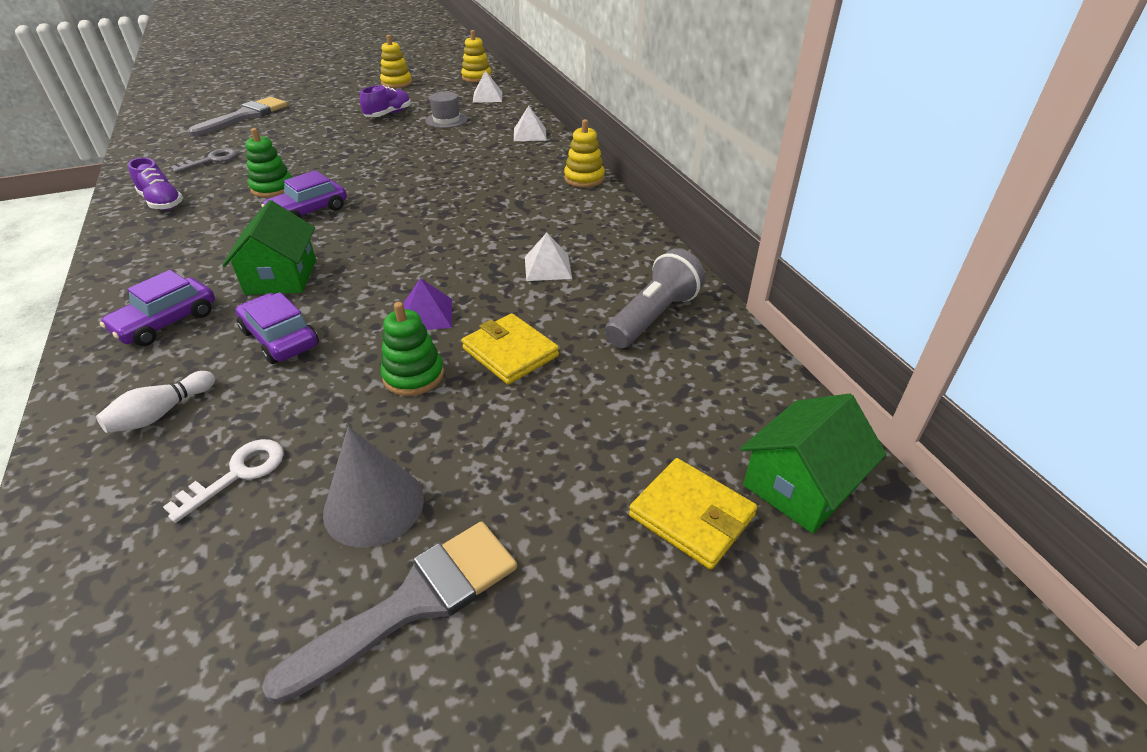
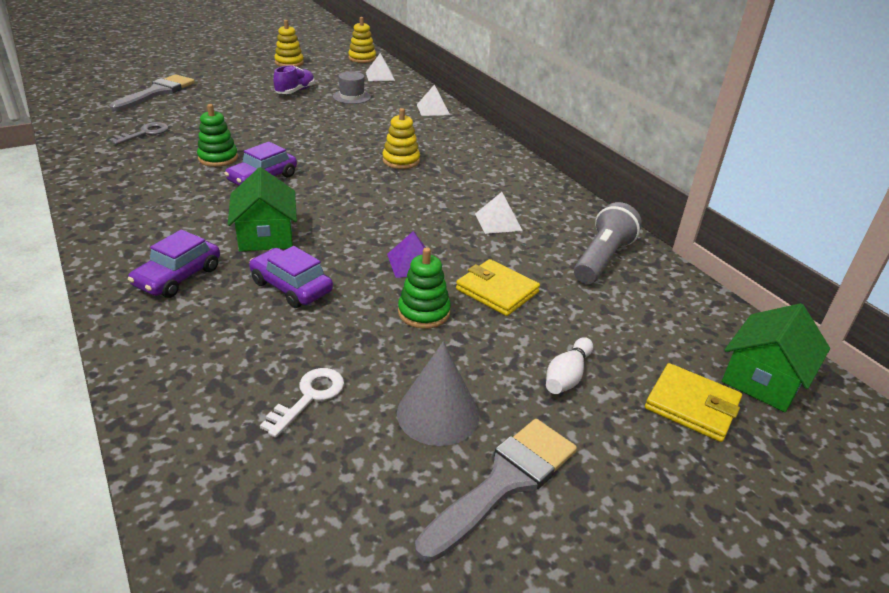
camera: 10 degrees left, 5 degrees down
(161, 413) = (215, 352): white bowling pin -> white bowling pin (567, 376)
(162, 202) = (116, 172): purple shoe -> none
(584, 178) = (497, 147): yellow stacking toy -> yellow stacking toy (401, 161)

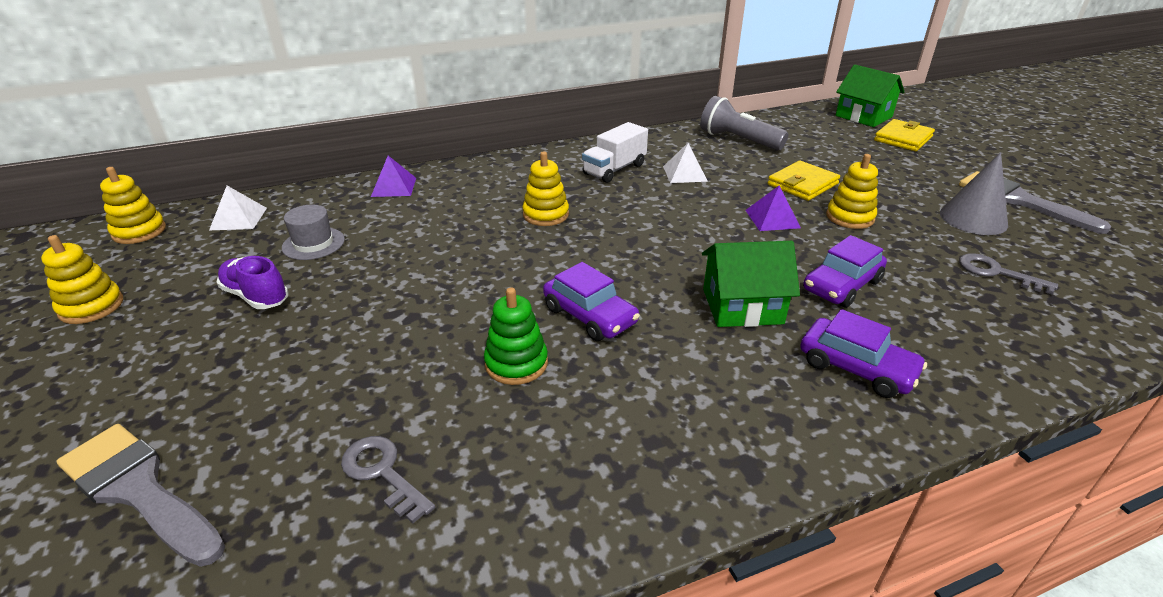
camera: 80 degrees left, 0 degrees up
(309, 397) = (996, 272): white key -> grey key
(424, 312) = (850, 217): green stacking toy -> yellow stacking toy
(433, 109) = (393, 187): white pyramid -> purple pyramid
(494, 187) = (614, 169): none -> white truck
(567, 376) = (898, 170): white bowling pin -> none

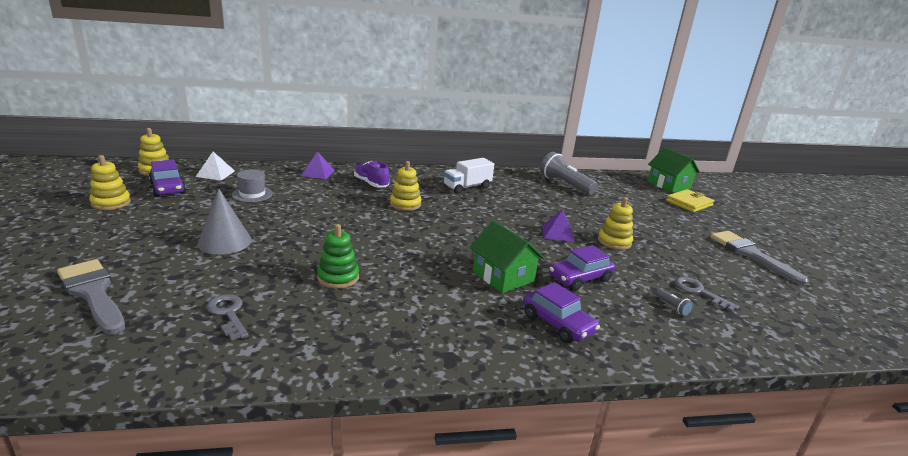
camera: 10 degrees right, 10 degrees down
(256, 296) = (204, 215): purple shoe -> purple shoe (371, 183)
(590, 316) = (399, 262): purple car -> purple car (168, 188)
(684, 173) = (514, 197): white pyramid -> none
(742, 306) = (503, 276): green house -> green house turned 45 degrees clockwise
(802, 184) = (593, 217): yellow wallet -> none
(973, 219) = (706, 258): grey cone -> grey cone (224, 241)
(979, 304) = (672, 307): none -> grey flashlight

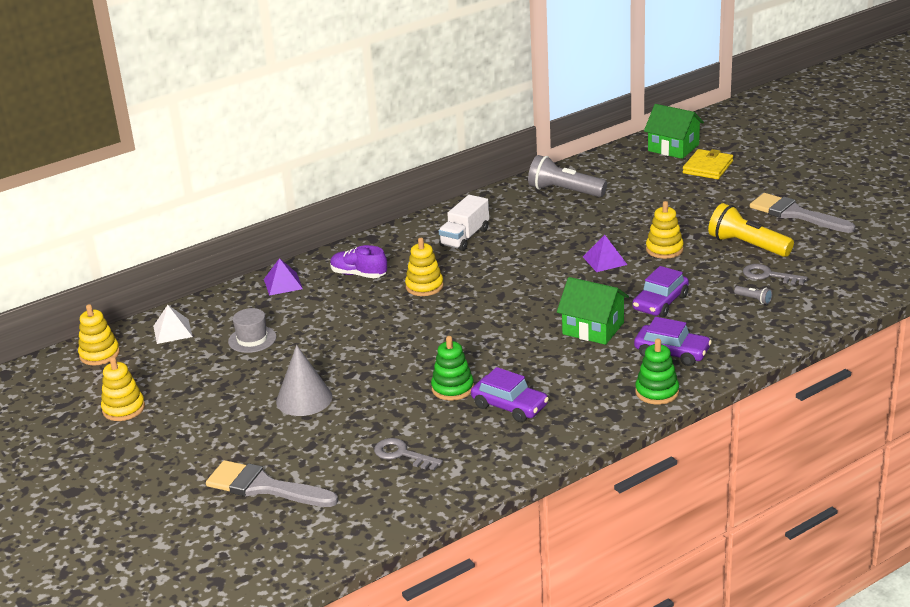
camera: 20 degrees left, 5 degrees up
(168, 188) = (152, 369): purple car -> purple car (509, 406)
(512, 355) = (657, 392): none -> green stacking toy
(692, 263) = (747, 245): none -> yellow flashlight

